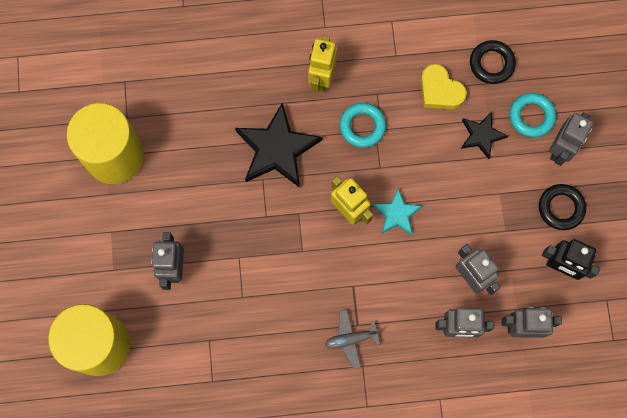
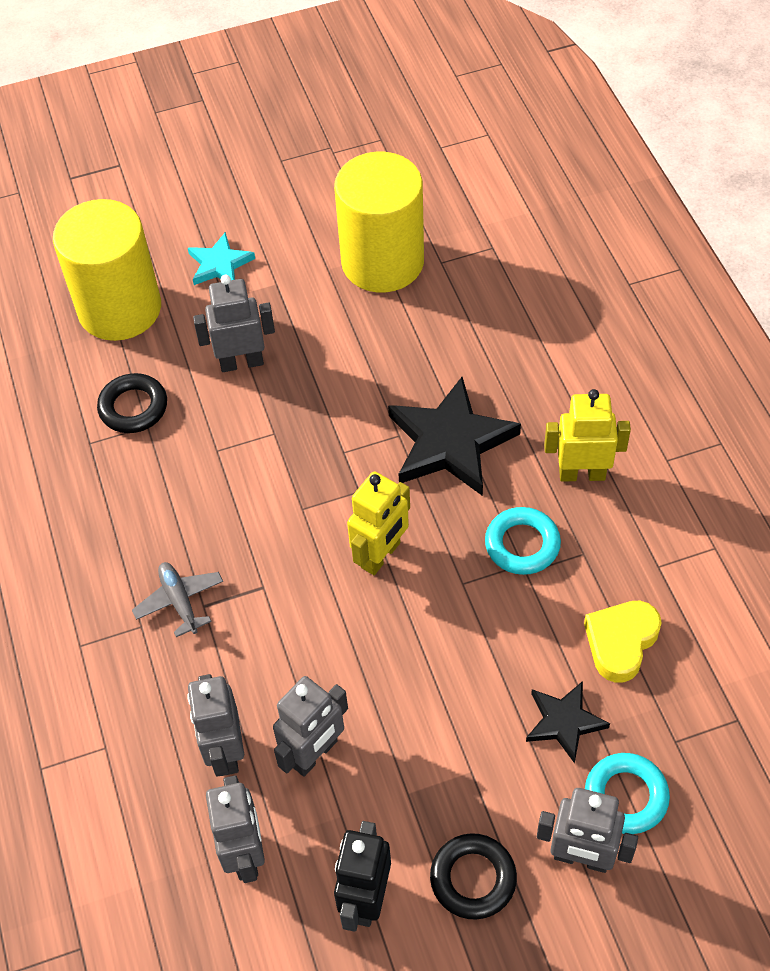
camera: 80 degrees right, 20 degrees down
(397, 214) = (393, 622): turquoise star -> turquoise star (219, 264)
(491, 64) = (699, 712): black ring -> black ring (133, 407)

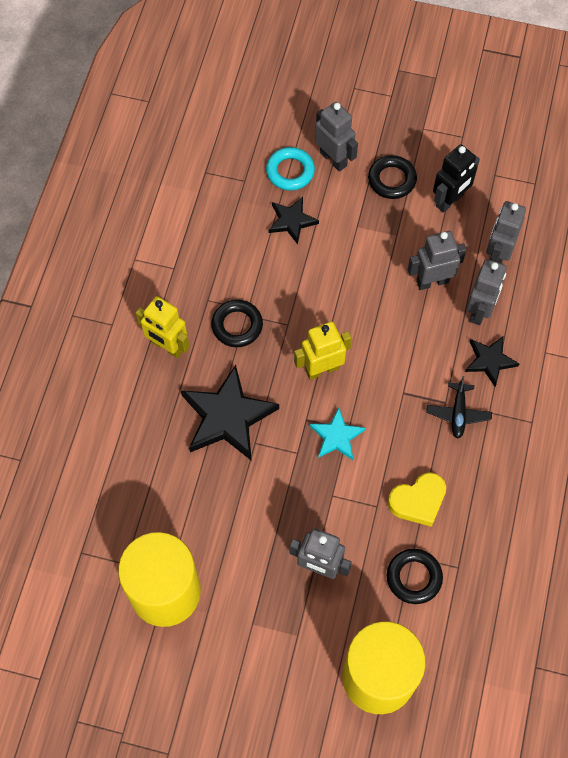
camera: 150 degrees left, 10 degrees up
(174, 690) = (489, 361): none -> black star
(180, 601) = (458, 413): grey plane -> black plane
(219, 264) = (281, 671): turquoise star -> turquoise star (336, 436)
(522, 544) = (237, 325): turquoise ring -> black ring
(621, 642) = (229, 241): yellow heart -> yellow heart (418, 501)

